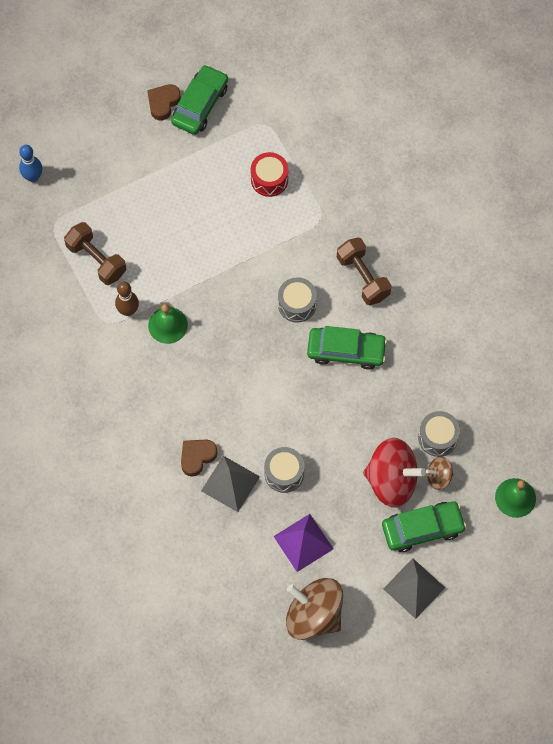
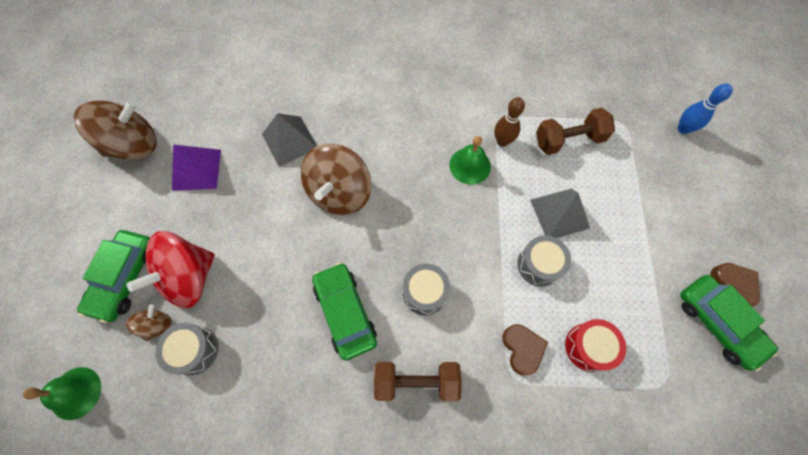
camera: 120 degrees right, 0 degrees up
(197, 457) = (331, 128): brown heart -> brown heart (522, 349)
(254, 412) = (339, 192): none -> brown spinning top
(284, 473) = (266, 187): grey drum -> grey drum (539, 265)
(346, 351) = (345, 312): green car -> green car turned 120 degrees clockwise
(414, 588) = (83, 237): grey pyramid -> grey pyramid (559, 214)

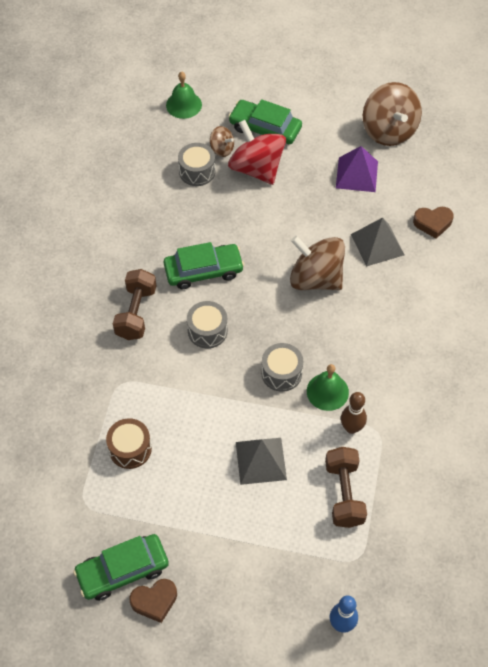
camera: 100 degrees right, 10 degrees down
(522, 349) = (141, 395): brown heart -> brown heart (433, 223)
(539, 265) = (213, 428): grey drum -> grey drum (281, 373)
(588, 347) = (130, 449): red drum -> brown drum

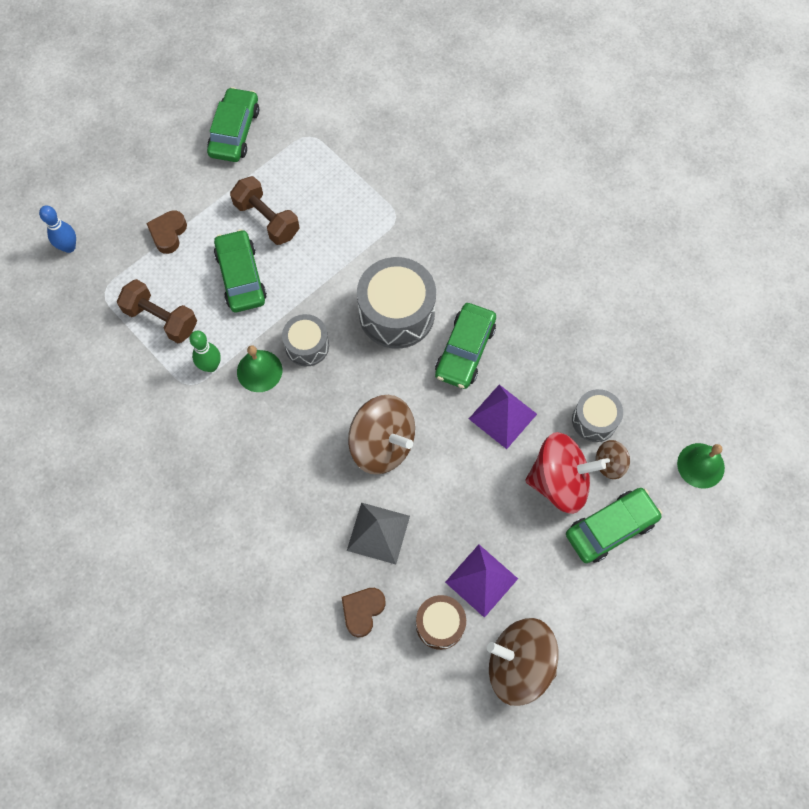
camera: 125 degrees right, 10 degrees up
(130, 449) = (329, 190): brown drum -> brown drum (440, 624)
(136, 313) = (459, 268): brown dumbbell -> brown dumbbell (267, 219)
(154, 601) = (194, 139): brown heart -> brown heart (168, 233)
(207, 331) = (396, 313): grey drum -> grey drum, size x1.75
(236, 222) = (502, 416): none -> purple pyramid
(261, 461) = (241, 276): grey pyramid -> green car
(315, 278) = (382, 444): brown spinning top -> brown spinning top turned 60 degrees clockwise
(351, 428) = (211, 366): brown bowling pin -> green bowling pin

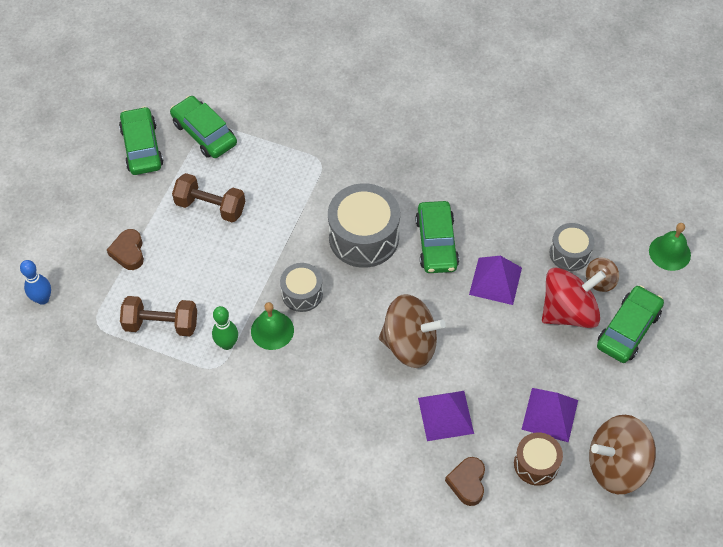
camera: 25 degrees left, 10 degrees down
(241, 276) = (213, 261): green car -> green car (204, 133)
(378, 533) = (445, 415): grey pyramid -> purple pyramid

